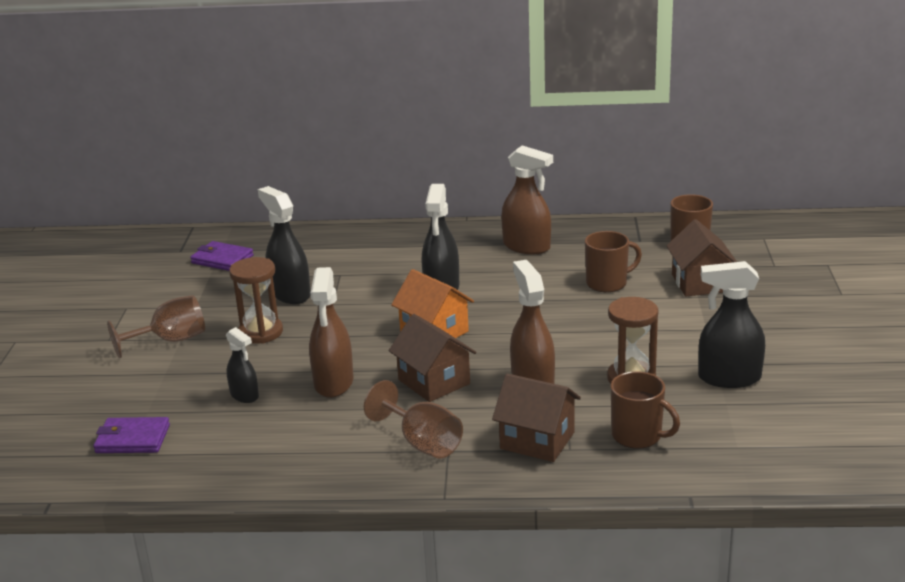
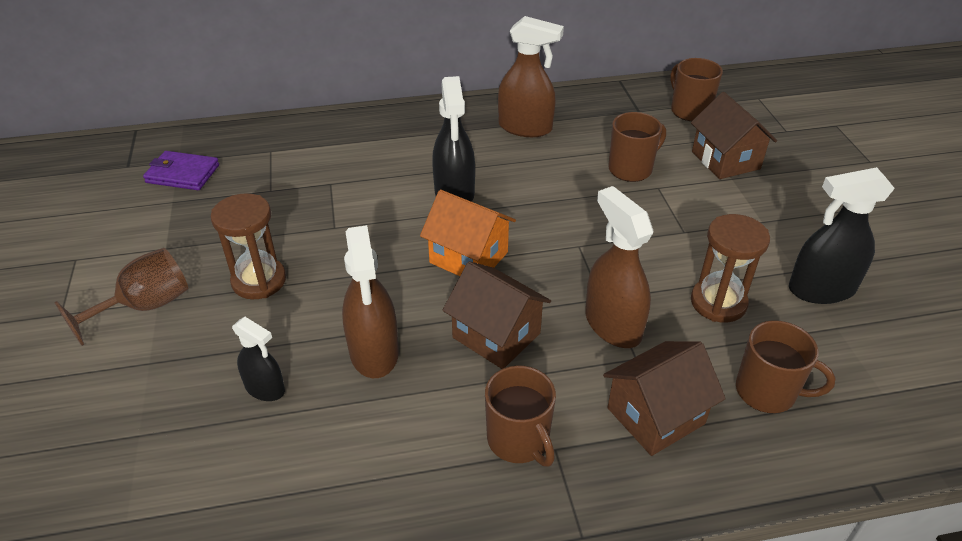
camera: 15 degrees left, 15 degrees up
(132, 439) = (127, 490): purple wallet -> none
(290, 294) = (279, 217): black spray bottle -> none
(422, 443) = (519, 440): brown goblet -> brown mug
(537, 440) = (655, 416): brown house -> brown house turned 45 degrees counterclockwise

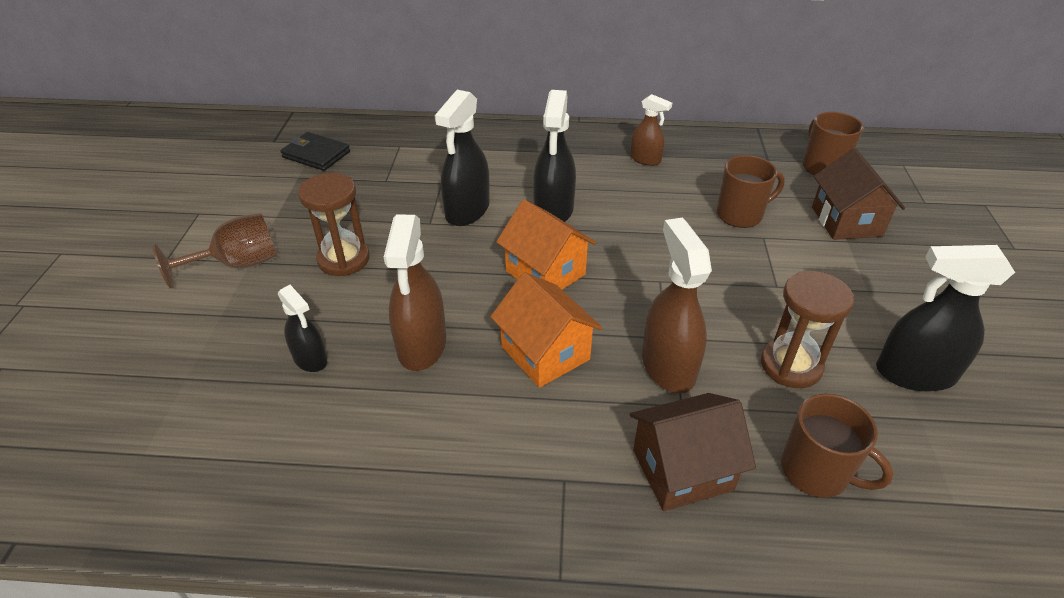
camera: 15 degrees right, 0 degrees up
(182, 174) = (316, 154): purple wallet -> black wallet
(368, 208) = (467, 211): none -> black spray bottle
(496, 335) = (545, 353): brown house -> orange house
(519, 440) = (530, 463): brown mug -> none
(525, 128) = (645, 159): brown spray bottle -> brown spray bottle, size x0.59

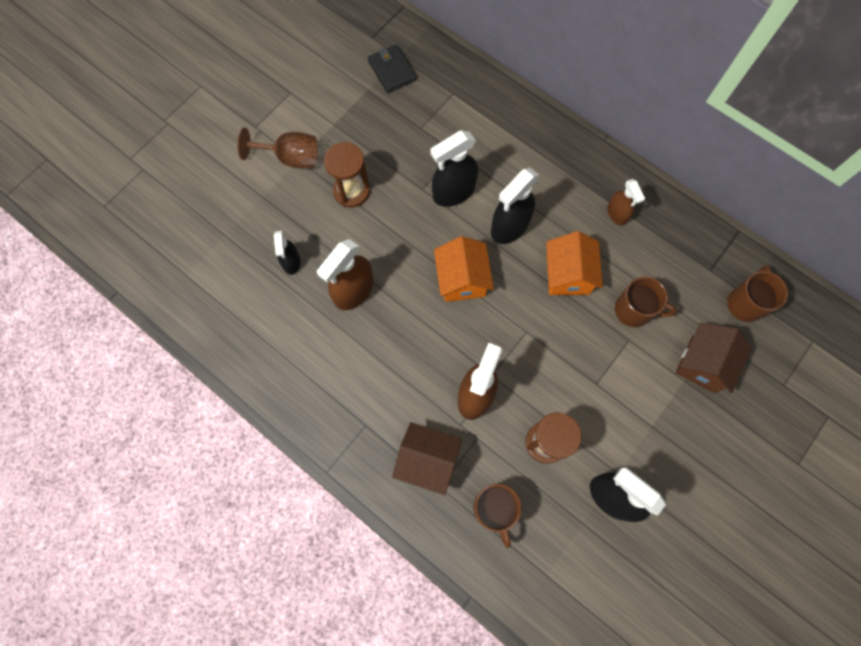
camera: 35 degrees right, 30 degrees up
(545, 353) = (415, 340): orange house -> orange house (568, 274)

